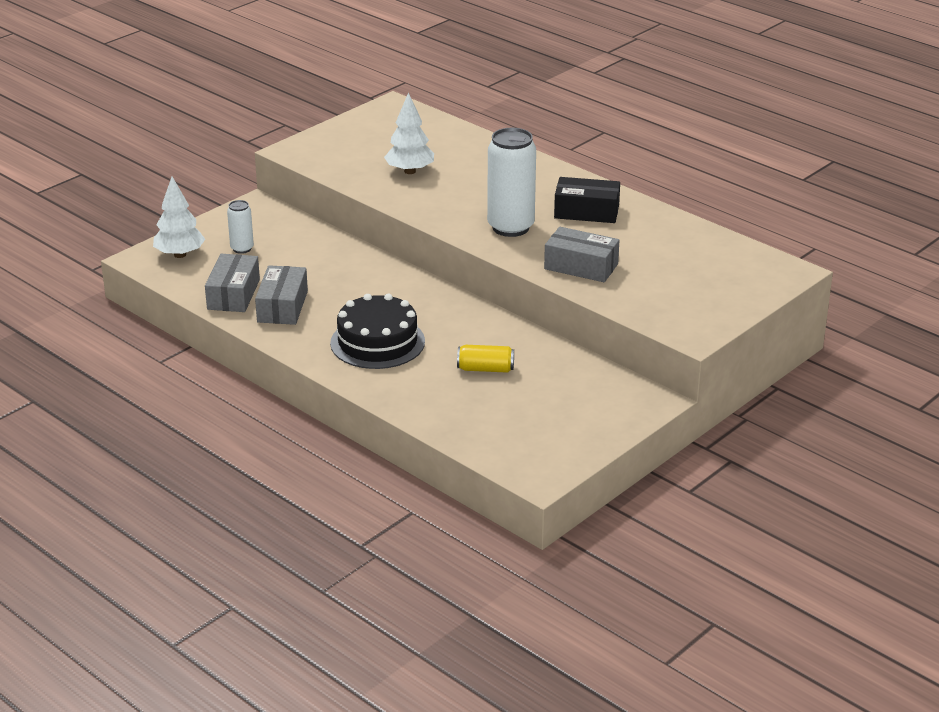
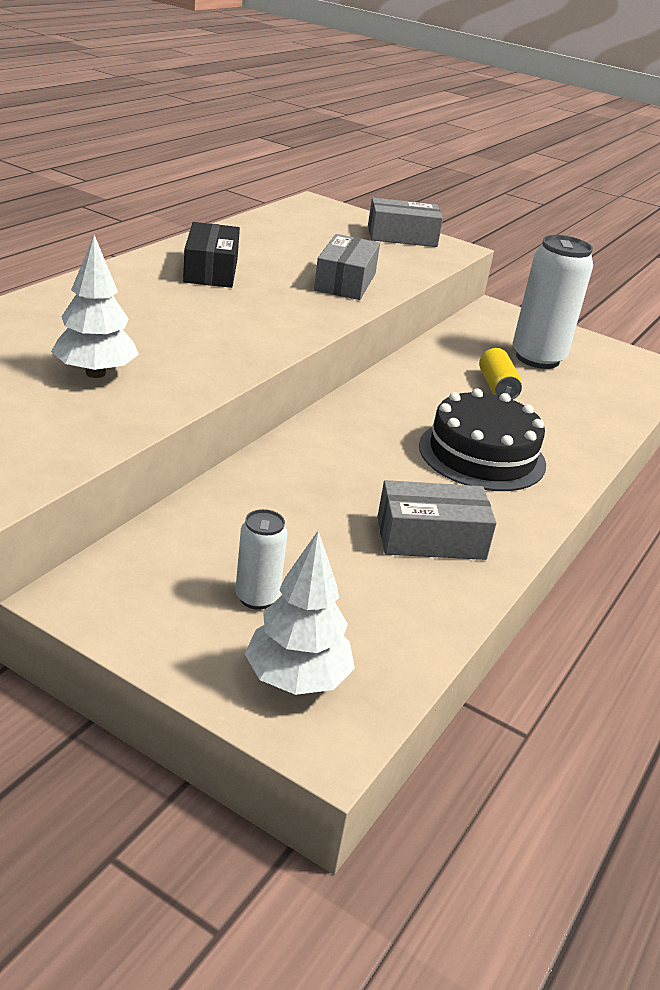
camera: 105 degrees left, 0 degrees up
(233, 294) = (415, 592): grey box -> grey box (402, 236)
(510, 227) = (262, 312): white can -> white can (537, 358)

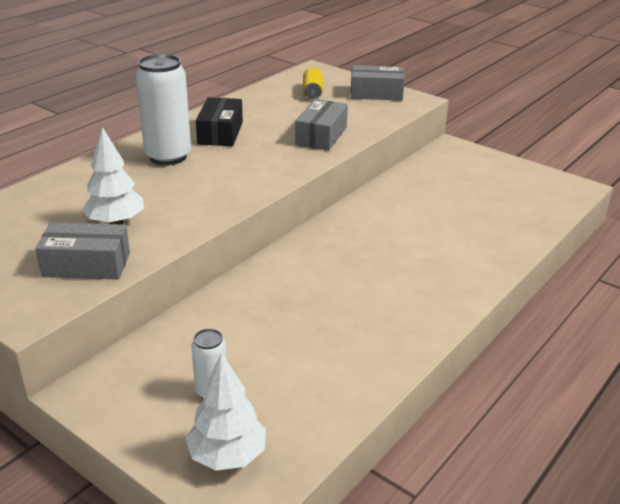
camera: 10 degrees right, 0 degrees up
(430, 538) = (355, 340): grey box -> grey box (86, 264)
(482, 455) = (411, 270): black cake -> none
(497, 387) = (436, 212): yellow can -> yellow can (312, 92)
(537, 358) = (475, 186): white can -> white can (168, 157)

